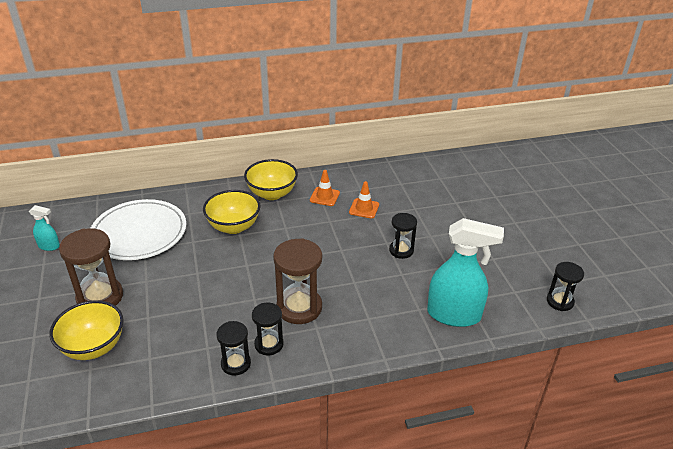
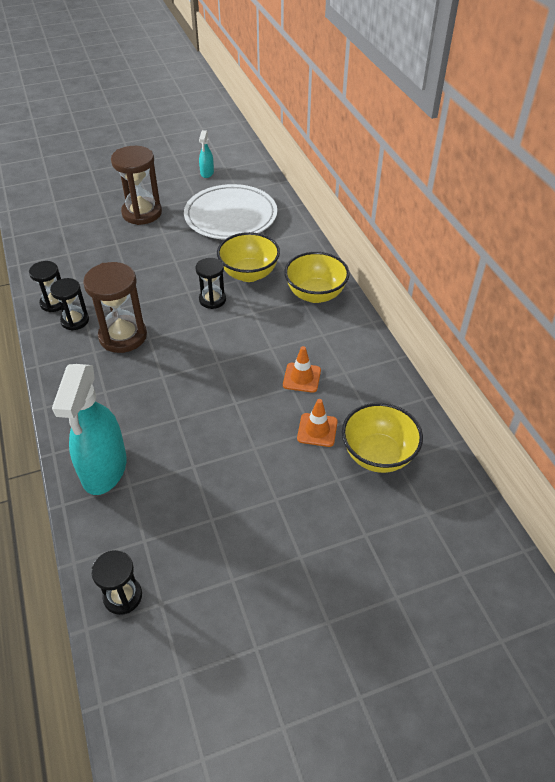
camera: 85 degrees right, 10 degrees up
(93, 347) = (84, 223): yellow bowl -> yellow bowl (378, 455)
(324, 197) = (319, 339): orange traffic cone -> orange traffic cone (317, 430)
(401, 250) = (220, 417): black hourglass -> black hourglass (212, 300)

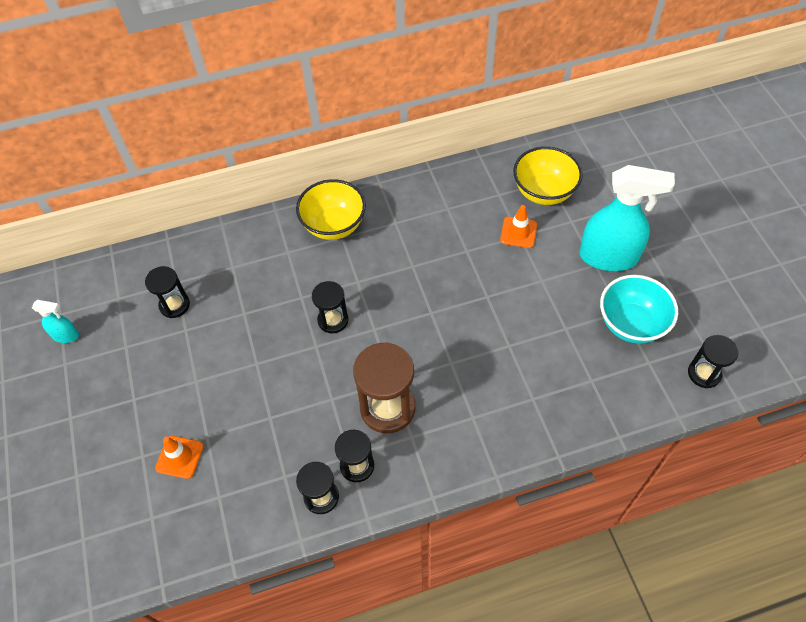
camera: 85 degrees left, 10 degrees up
(104, 470) = (576, 404): turquoise spray bottle -> turquoise spray bottle (609, 257)
(142, 213) = (144, 410): brown hourglass -> none
(194, 527) = (631, 324): none -> turquoise bowl
(231, 216) = (174, 305): white plate -> black hourglass
(249, 274) = (292, 285): yellow bowl -> none
(302, 378) = (454, 241): orange traffic cone -> orange traffic cone (179, 457)

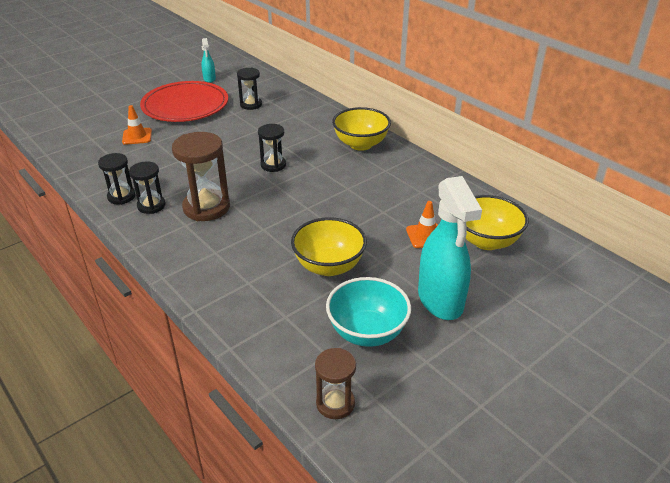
camera: 65 degrees right, 20 degrees down
(128, 382) = (185, 106): none -> red plate
(533, 323) = (329, 266): none -> yellow bowl
(704, 373) = (335, 403): black hourglass -> brown hourglass

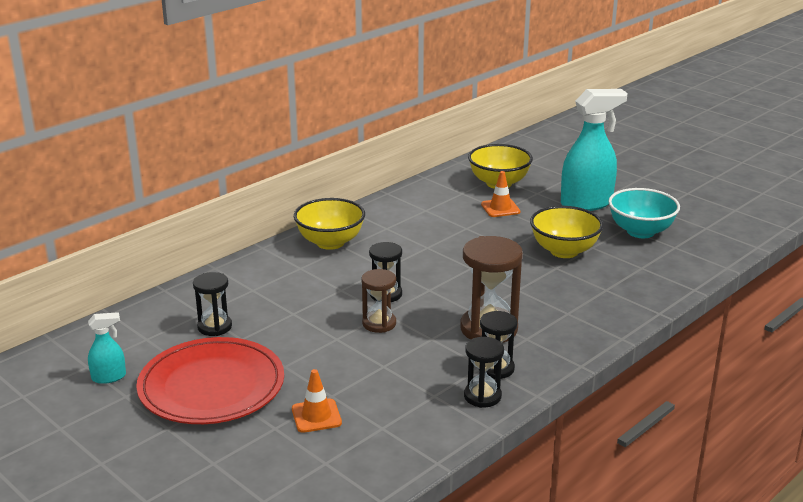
camera: 95 degrees left, 10 degrees down
(335, 403) = (721, 241): brown hourglass -> brown hourglass (379, 323)

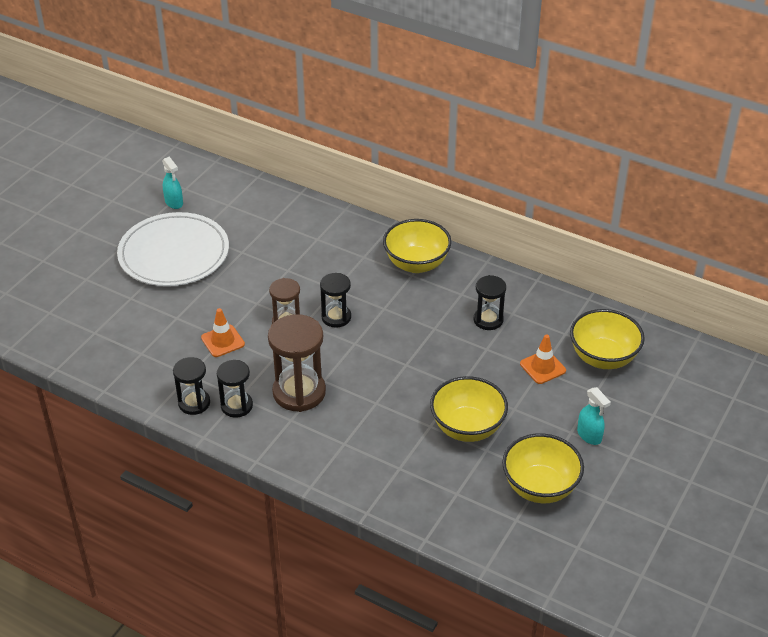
camera: 75 degrees right, 15 degrees up
(211, 386) = (174, 254): red plate -> white plate
(214, 327) = (254, 233): black hourglass -> black hourglass (488, 320)
(316, 416) = (148, 315): orange traffic cone -> orange traffic cone (222, 341)
(587, 203) = (589, 436): turquoise spray bottle -> turquoise spray bottle, size x0.47
(640, 231) = (540, 487): turquoise bowl -> yellow bowl

